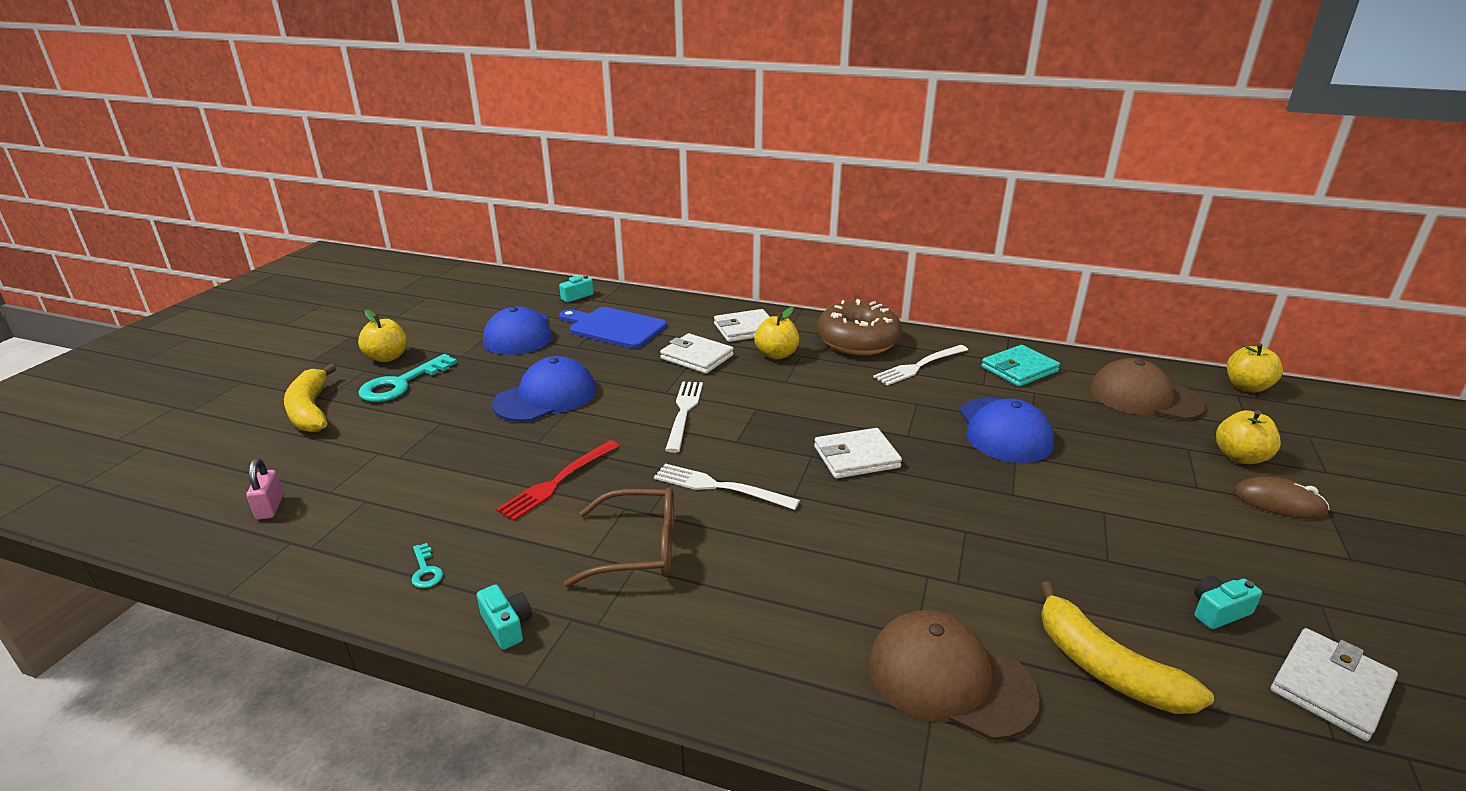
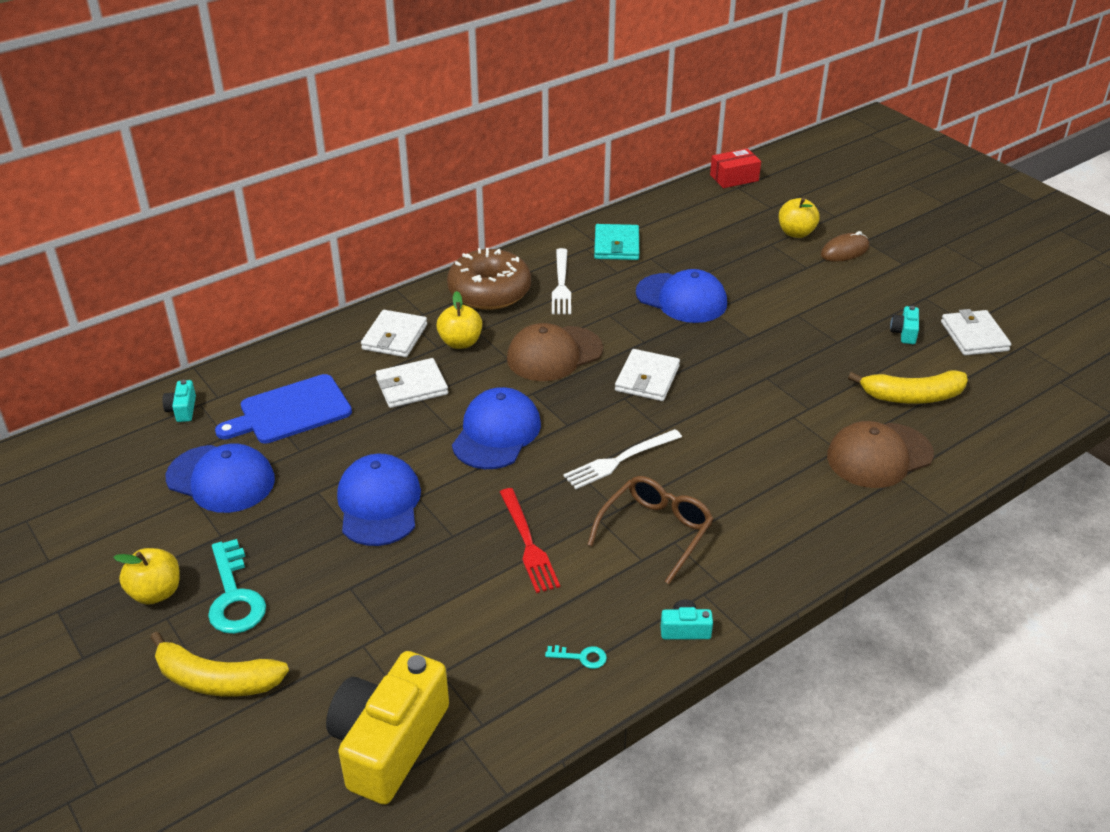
camera: 55 degrees left, 10 degrees up
(270, 507) = (389, 743): pink padlock -> yellow camera
(684, 412) = (496, 433): white fork -> blue cap
(1145, 397) = (704, 221): brown cap -> brown cap (554, 354)
(1247, 387) = (734, 178): yellow apple -> red box

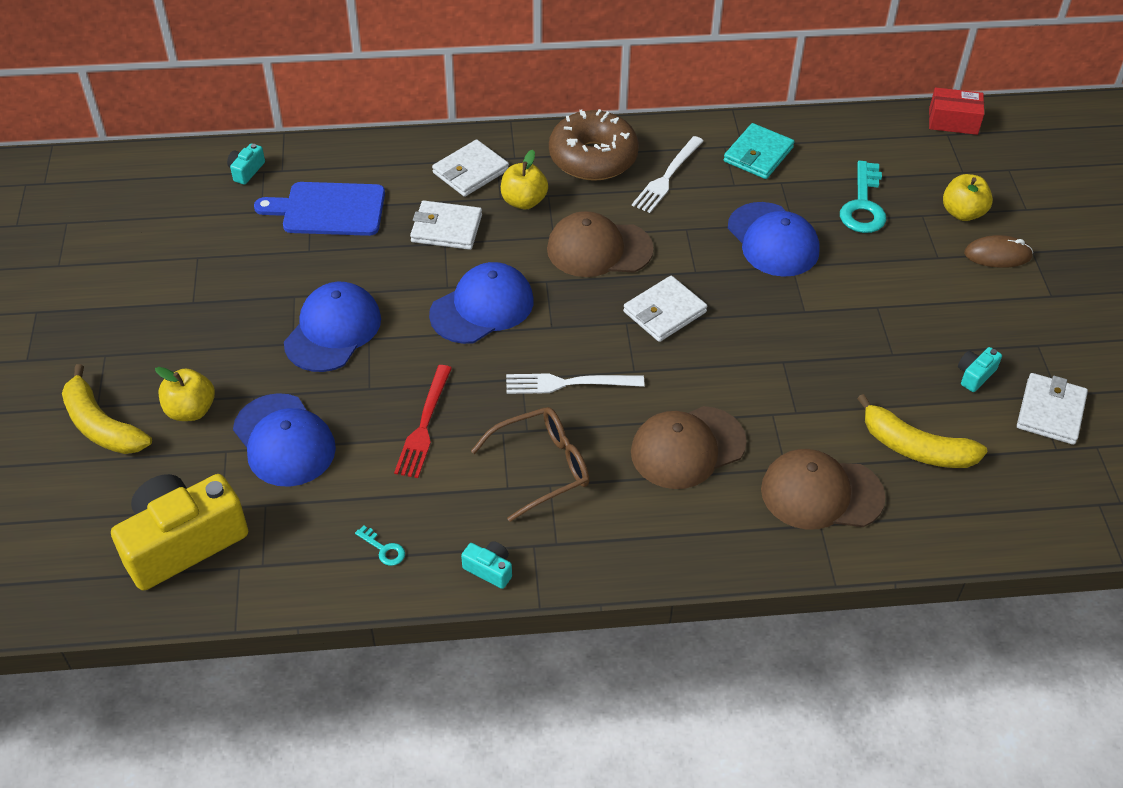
camera: 30 degrees right, 10 degrees up
(156, 592) = (112, 330): yellow apple -> yellow apple (191, 410)
(221, 479) = (229, 250): blue cap -> blue cap (284, 440)
(234, 596) = (164, 360): turquoise key -> turquoise key (863, 205)
(754, 467) = (687, 447): none -> brown cap

